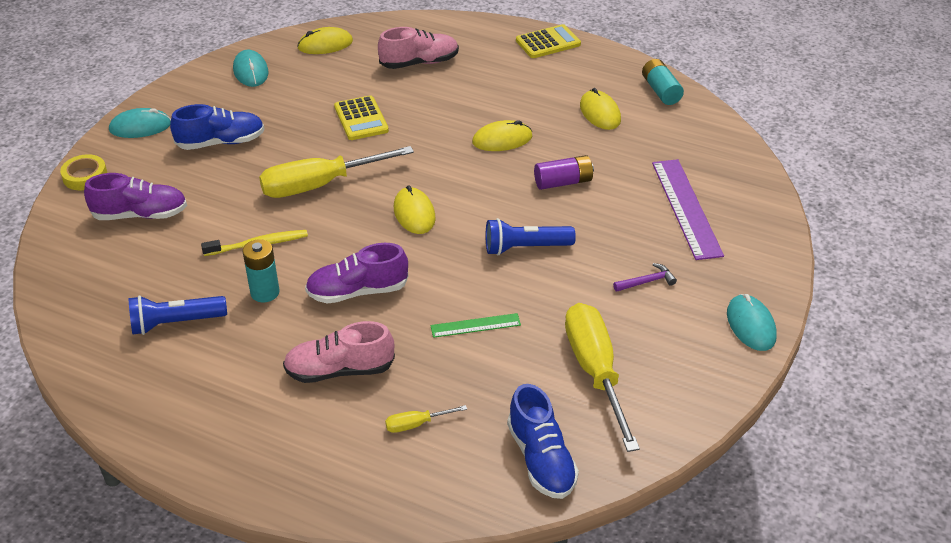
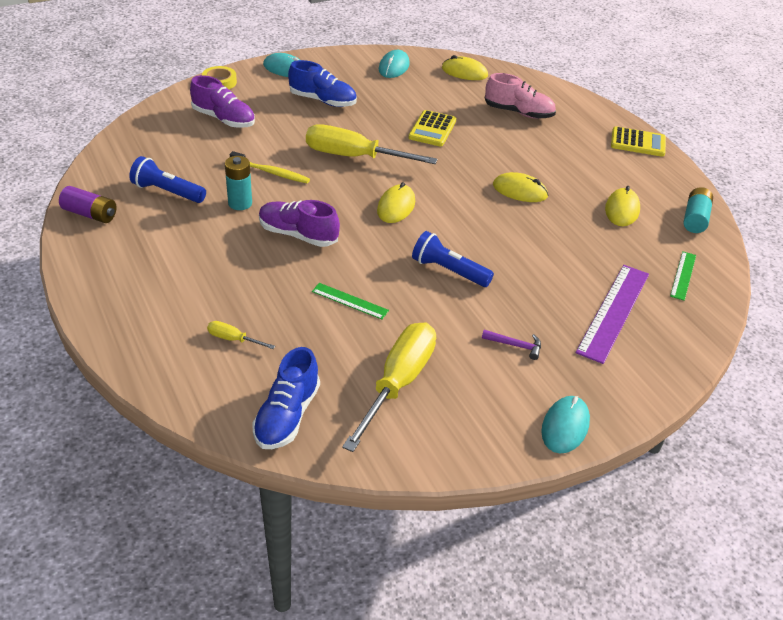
camera: 35 degrees right, 0 degrees up
(339, 370) = (227, 276): pink shoe -> none
(563, 182) = (532, 242): purple battery -> purple battery (90, 214)
(702, 146) = (683, 275): none -> green ruler

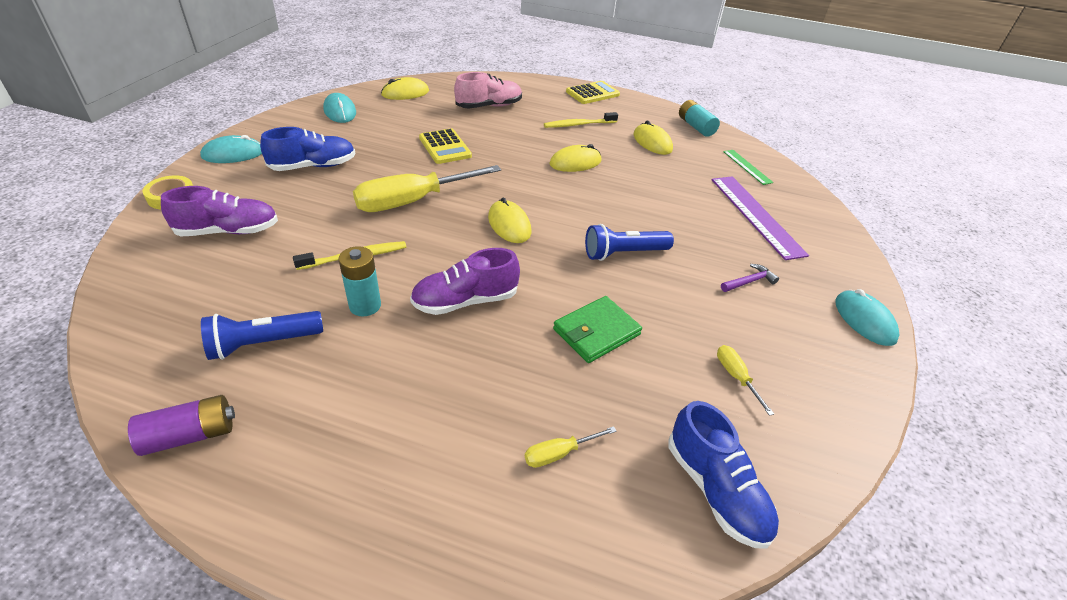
camera: 45 degrees left, 0 degrees up
(350, 301) = (596, 332): green ruler -> green wallet
(398, 383) = (736, 377): yellow screwdriver -> yellow screwdriver, size x0.43
(575, 163) = (578, 124): none -> yellow toothbrush

